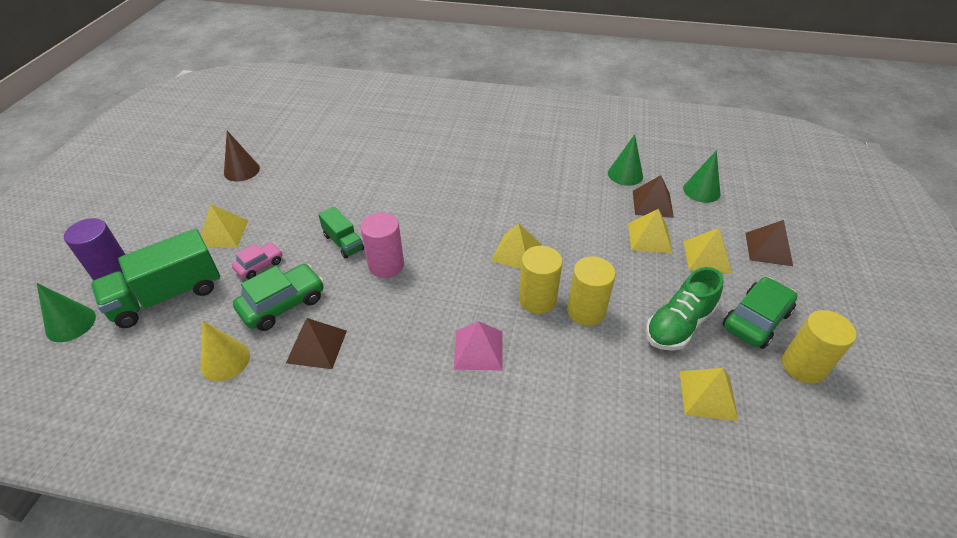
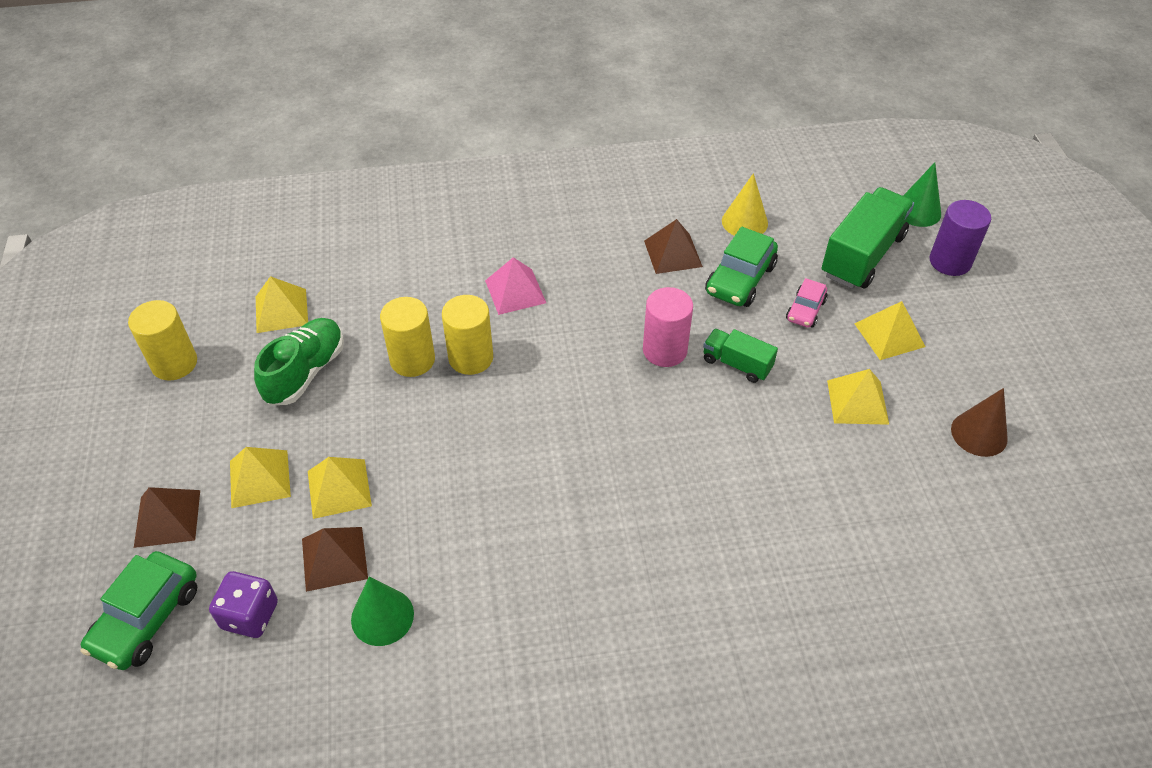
camera: 160 degrees right, 5 degrees up
(516, 252) = (515, 412): yellow pyramid -> yellow pyramid (857, 402)
(701, 191) = (250, 615): green cone -> purple dice
(756, 320) = (213, 403): green car -> green car (146, 618)

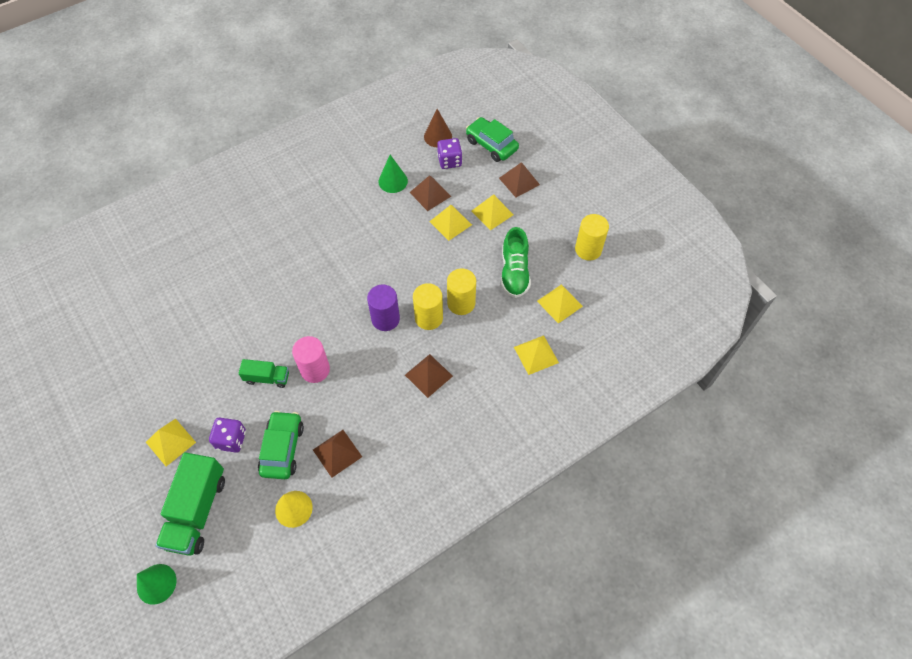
camera: 155 degrees right, 10 degrees up
(146, 618) = (491, 145): green car -> green car turned 45 degrees counterclockwise
(515, 291) = (428, 375): pink pyramid -> brown pyramid
(805, 310) = (231, 440): pink car -> purple dice
(857, 402) = (186, 380): yellow pyramid -> yellow pyramid (536, 354)
(950, 261) = (129, 533): purple cylinder -> purple cylinder (385, 319)
(979, 434) = (110, 387): brown cone -> brown cone (438, 136)

